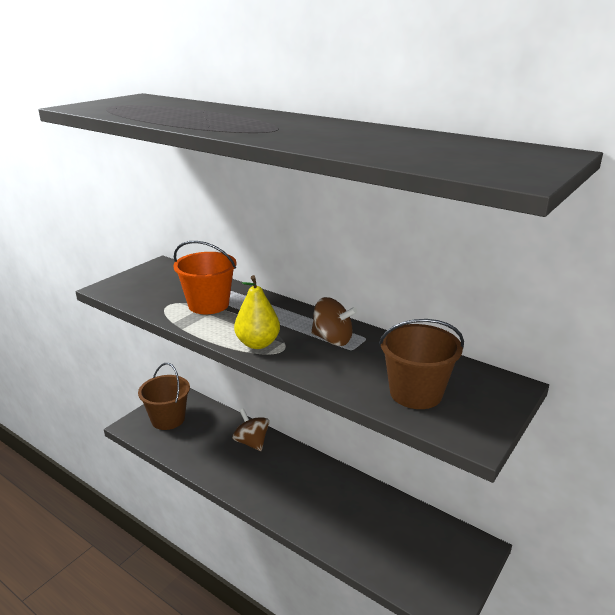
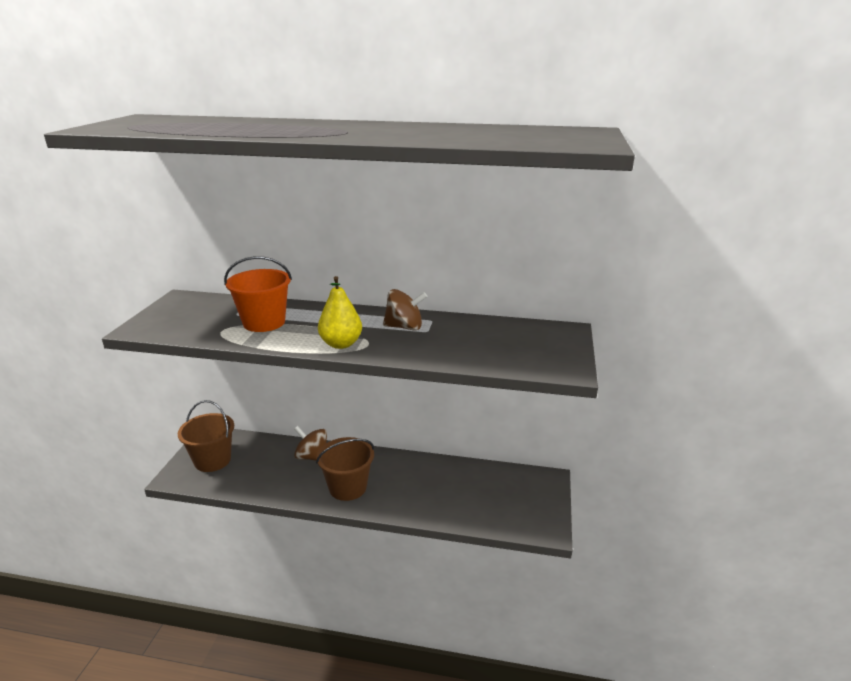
camera: 25 degrees left, 0 degrees up
(415, 393) = (503, 350): brown bucket -> brown bucket (348, 487)

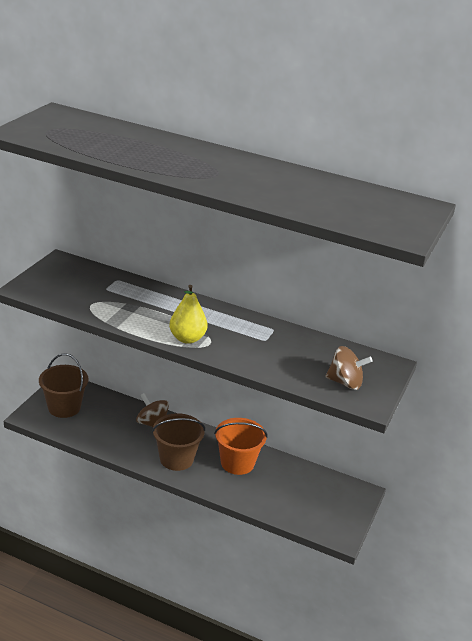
camera: 10 degrees right, 5 degrees up
(264, 322) = (128, 303): orange bucket -> orange bucket (237, 463)
(404, 327) = (247, 332): brown spinning top -> brown spinning top (345, 382)

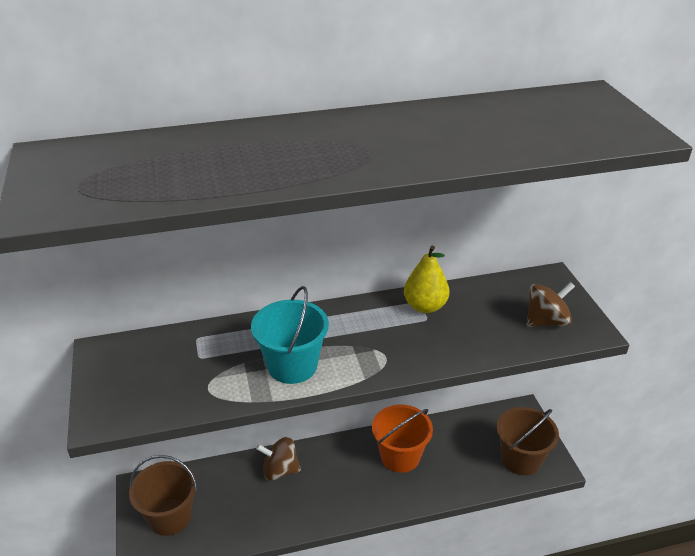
camera: 35 degrees left, 5 degrees up
(150, 318) = (292, 365): none -> turquoise bucket
(176, 459) = (344, 493): brown bucket -> brown bucket (520, 459)
(187, 338) = (358, 365): yellow pear -> yellow pear (425, 306)

